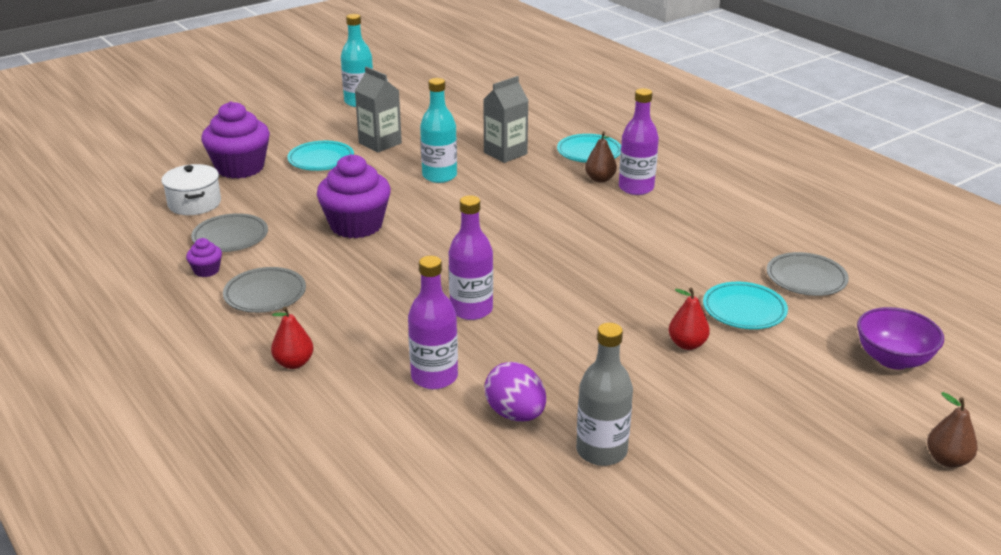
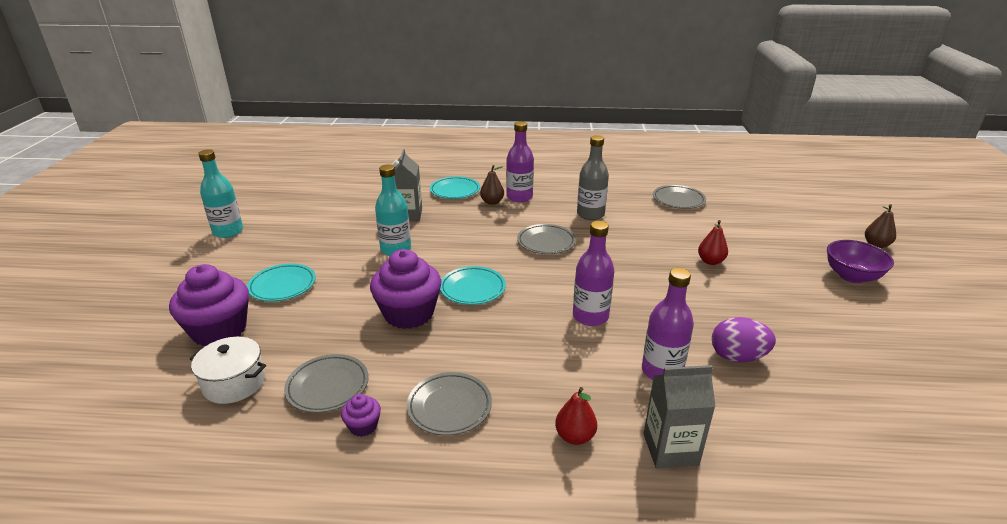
camera: 50 degrees left, 0 degrees up
(380, 143) = (306, 251): grey carton -> grey carton (670, 449)
(568, 237) = (546, 242): none -> grey plate
(601, 451) = (804, 342): grey bottle -> grey bottle (590, 214)
(744, 310) = (691, 229): turquoise plate -> turquoise plate (472, 289)
(893, 359) = (776, 215): purple bowl -> purple bowl (851, 276)

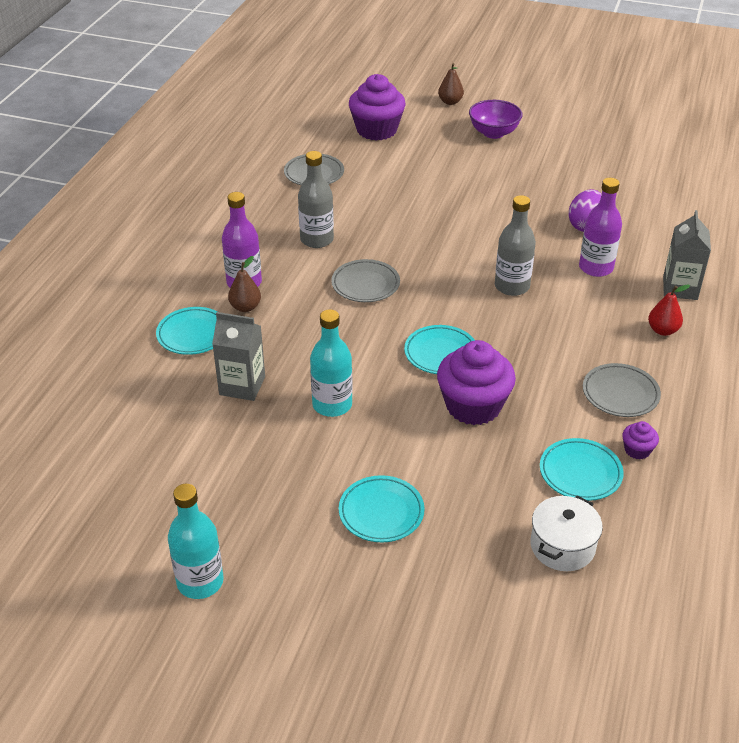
camera: 75 degrees left, 10 degrees up
(219, 330) = (462, 568): purple cupcake -> purple cupcake (376, 130)
(328, 386) = (580, 473): grey plate -> turquoise plate
(590, 316) = (512, 286): purple bottle -> grey bottle
(710, 261) = (444, 193): red pear -> none

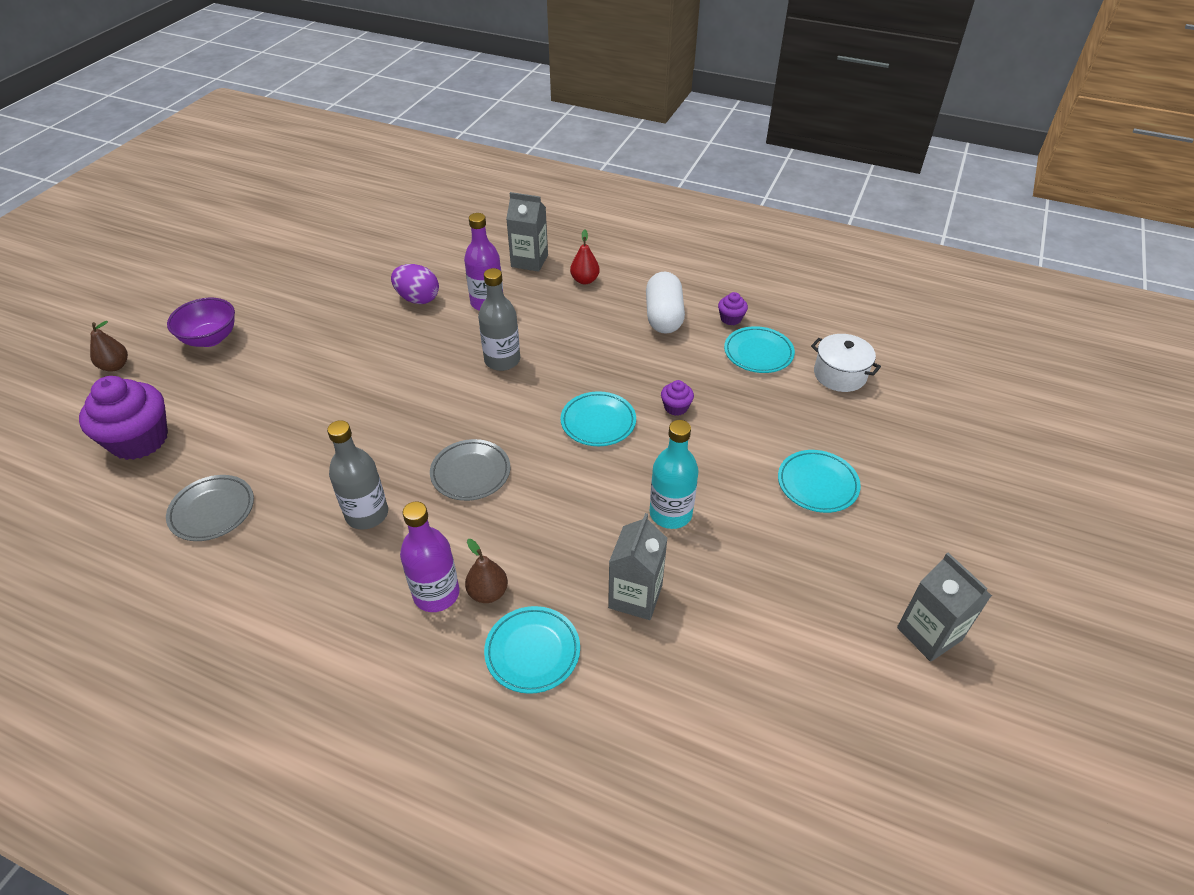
camera: 85 degrees left, 5 degrees up
(200, 582) = (929, 634): turquoise bottle -> grey carton
(473, 406) = (676, 407): purple cupcake -> purple cupcake, size x0.45
(620, 394) = (663, 316): grey plate -> white capsule

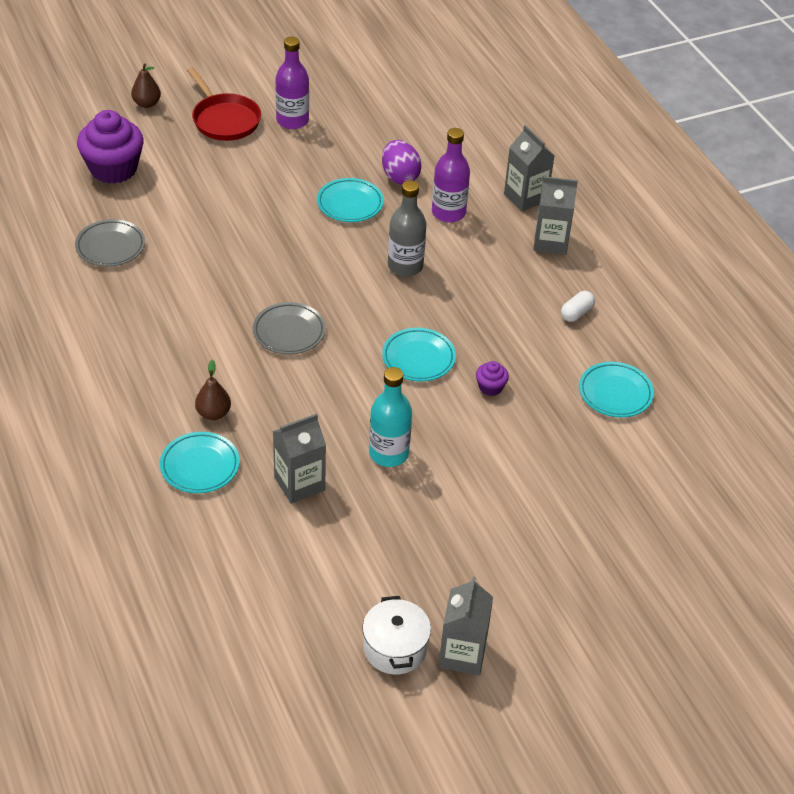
camera: 40 degrees right, 0 degrees up
(210, 338) = (224, 119): purple bowl -> red pan
(367, 514) = (196, 313): grey bottle -> none
(436, 594) = (183, 391): purple bottle -> purple bottle (292, 121)
(585, 280) = (550, 242): red pear -> grey carton
(663, 316) = (576, 313): white capsule -> white capsule, size x0.52
(731, 318) = (631, 351): purple cupcake -> none
(817, 484) = (522, 513): turquoise plate -> turquoise plate (350, 204)
(839, 375) = (660, 455): white pot -> white pot (395, 648)

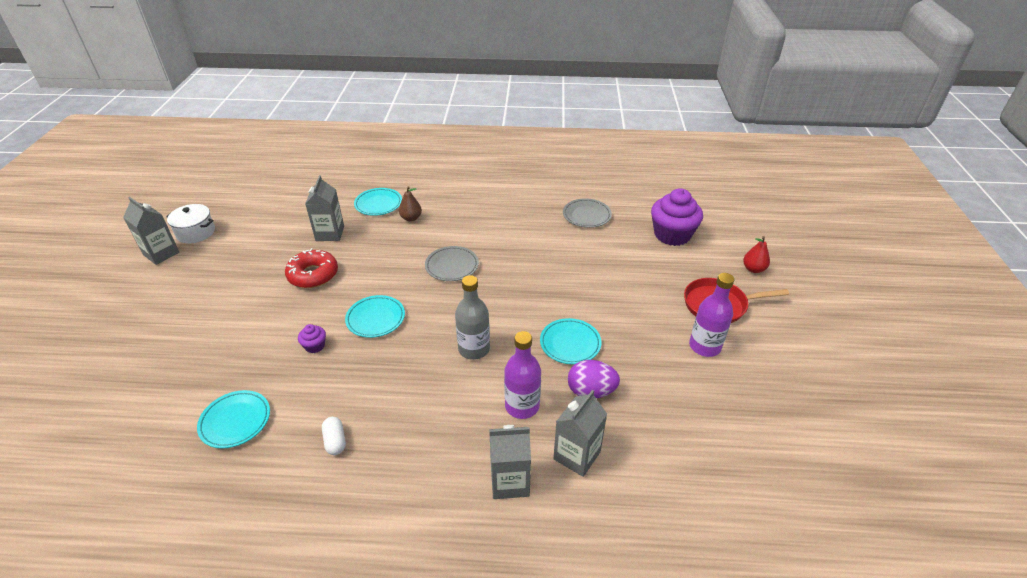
camera: 120 degrees right, 5 degrees down
(146, 104) = (753, 269): brown pear -> red pear
(389, 453) = (313, 275): turquoise bottle -> red donut
(550, 242) = (434, 469): grey carton -> grey carton (577, 455)

